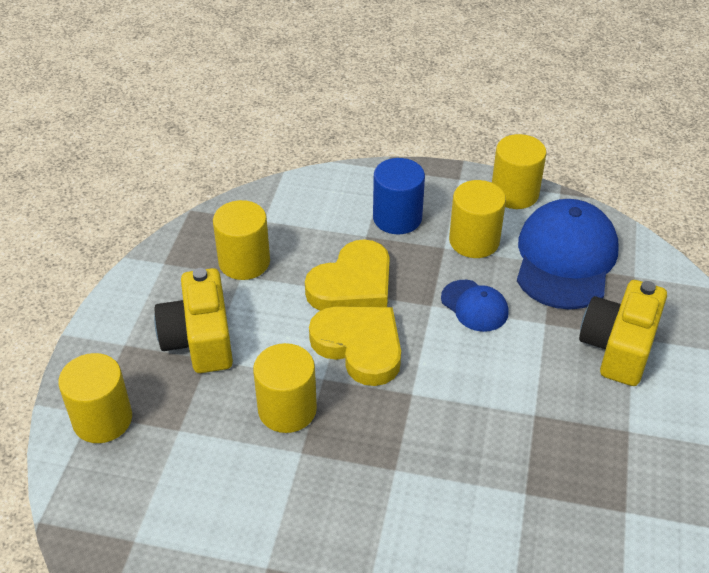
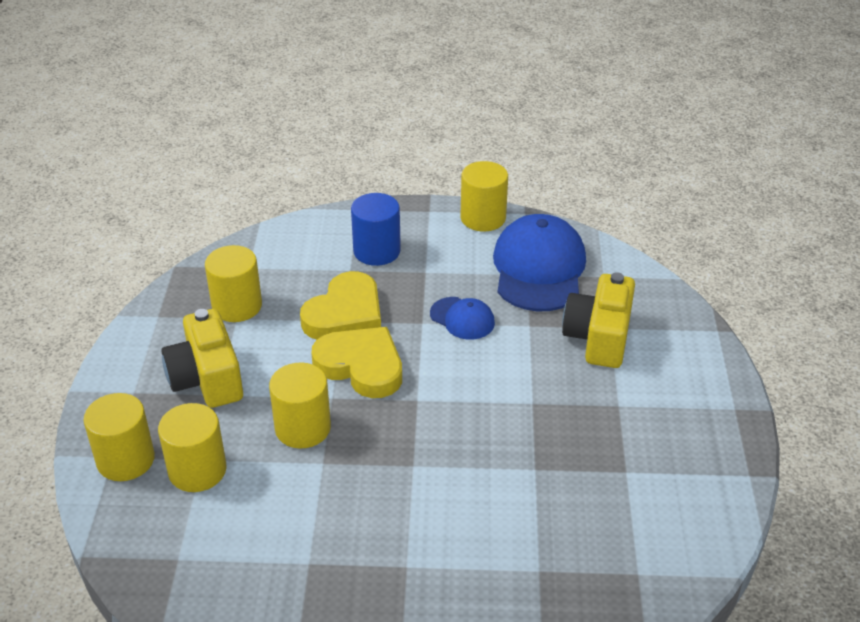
camera: 10 degrees left, 5 degrees down
(474, 241) = (452, 263): yellow cylinder -> yellow cylinder (197, 470)

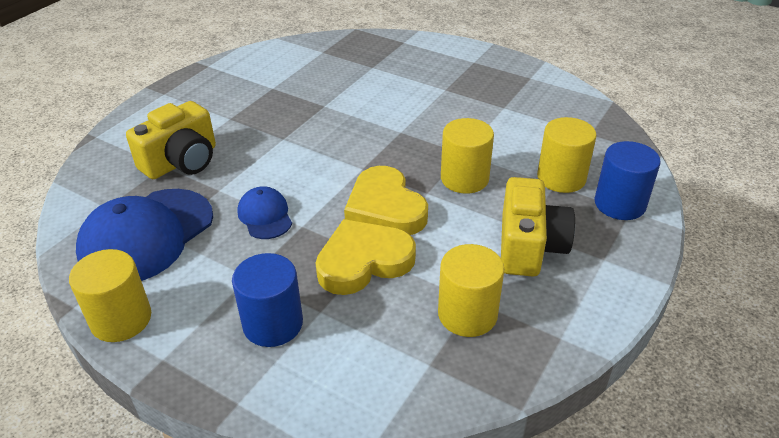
camera: 150 degrees left, 0 degrees up
(126, 460) = (619, 204): yellow cylinder -> blue cylinder

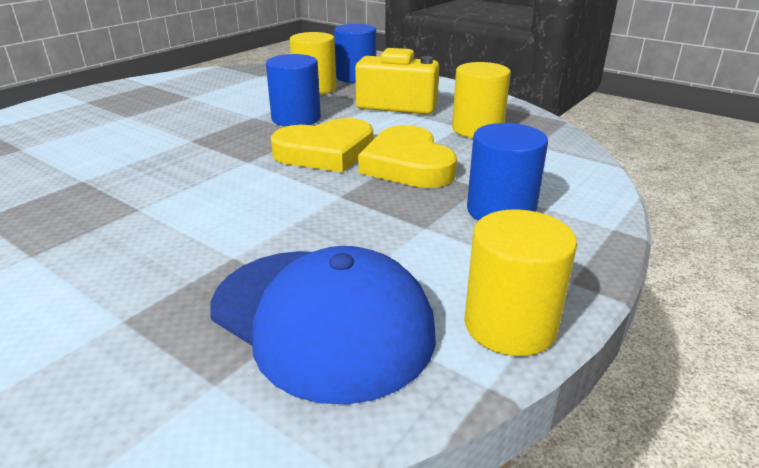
camera: 85 degrees left, 10 degrees down
(181, 161) = (126, 298): yellow camera -> none
(265, 216) = (311, 218): blue cap -> none
(464, 179) = (296, 118): yellow cylinder -> blue cylinder

